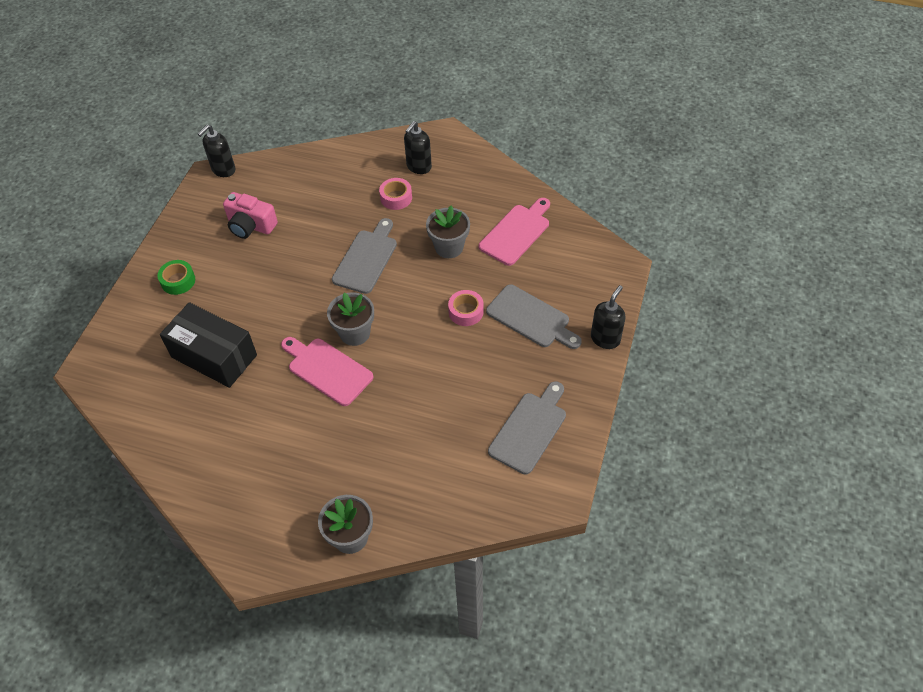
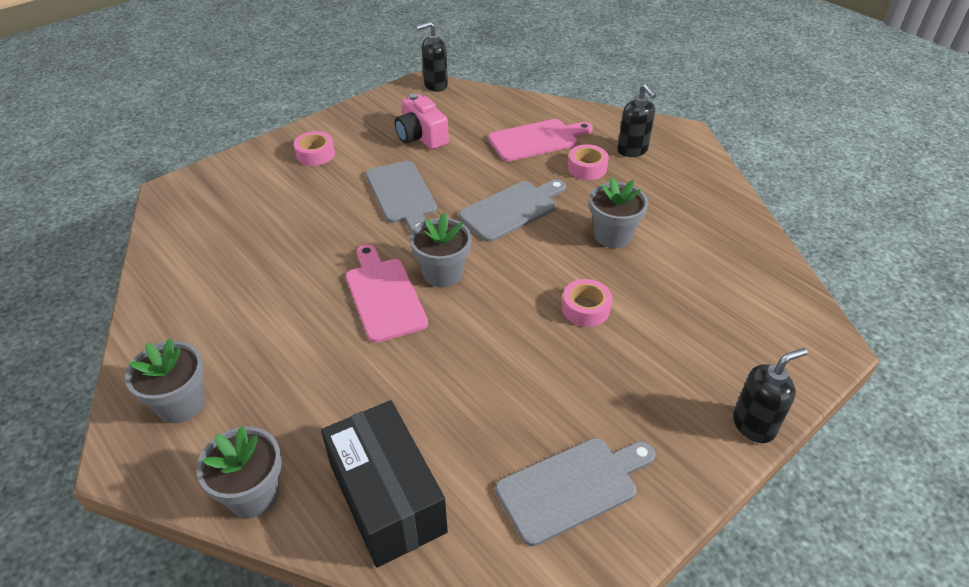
camera: 30 degrees right, 10 degrees down
(178, 281) = (315, 154): green tape -> pink tape
(214, 356) = (287, 230): black box -> black box (387, 498)
(253, 513) = (181, 404): none -> grey flower pot
(418, 167) = (632, 150): black soap dispenser -> black soap dispenser turned 90 degrees counterclockwise
(516, 233) = (705, 254): pink cutting board -> pink cutting board (537, 140)
(531, 318) = (663, 352): grey cutting board -> grey cutting board (402, 195)

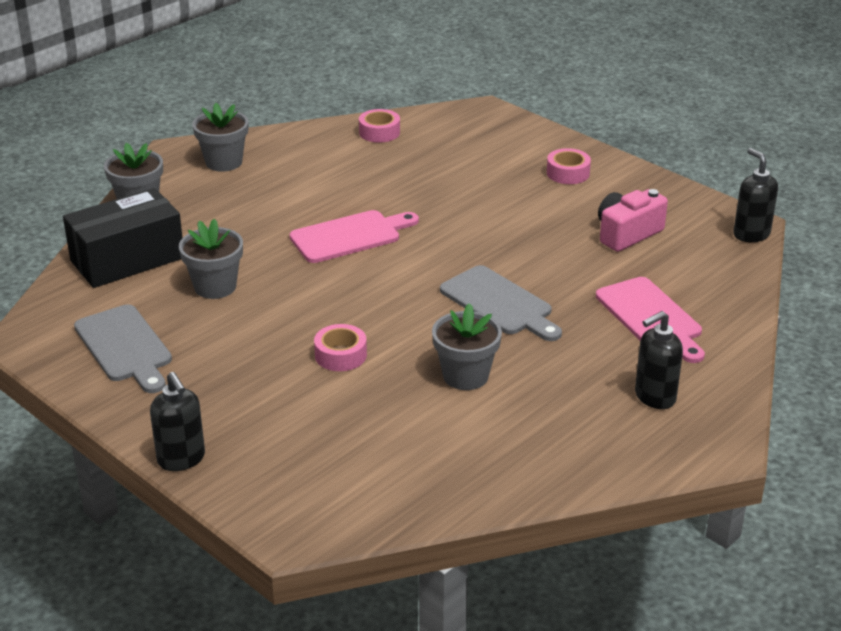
camera: 85 degrees right, 10 degrees down
(402, 195) = (508, 231): grey cutting board -> none
(442, 273) = (385, 265): grey flower pot -> grey flower pot (215, 287)
(587, 168) = (600, 358): pink tape -> pink tape (379, 132)

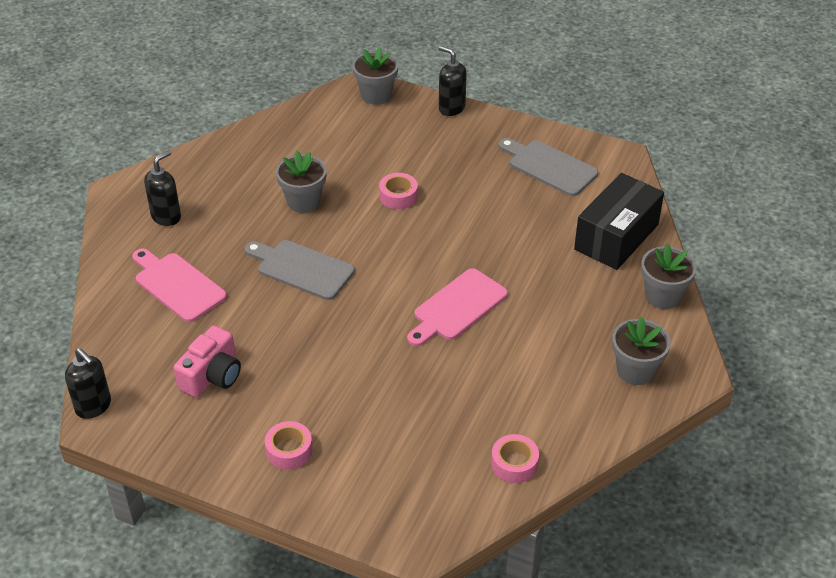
camera: 160 degrees right, 10 degrees up
(215, 287) = (528, 229): grey flower pot -> grey flower pot (376, 95)

